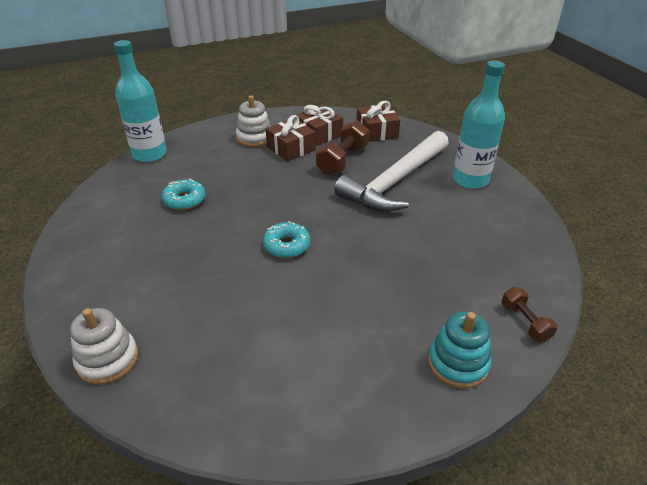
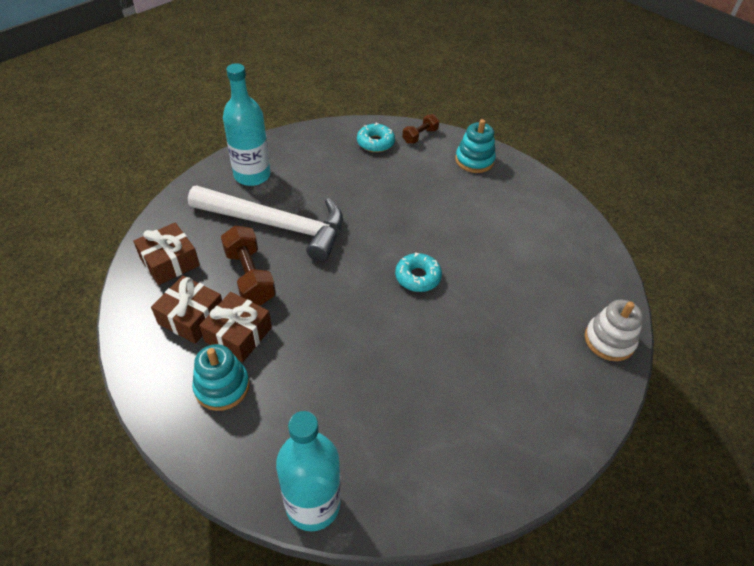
camera: 115 degrees left, 10 degrees up
(184, 200) = (394, 397): turquoise donut -> turquoise donut (375, 143)
(254, 138) = (222, 386): white stacking toy -> turquoise stacking toy
(342, 160) = (250, 276): brown dumbbell -> brown dumbbell turned 60 degrees clockwise

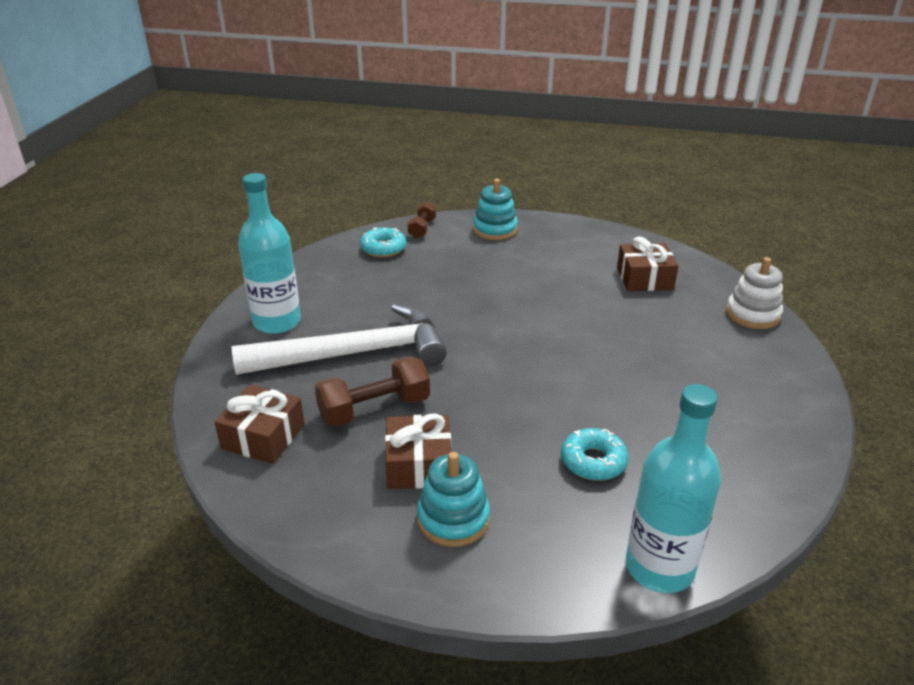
camera: 30 degrees left, 15 degrees down
(191, 317) = (347, 474): brown gift -> brown gift (644, 278)
(250, 276) = (374, 409): brown dumbbell -> brown dumbbell turned 60 degrees counterclockwise
(417, 277) = (545, 337): turquoise donut -> turquoise donut (593, 461)

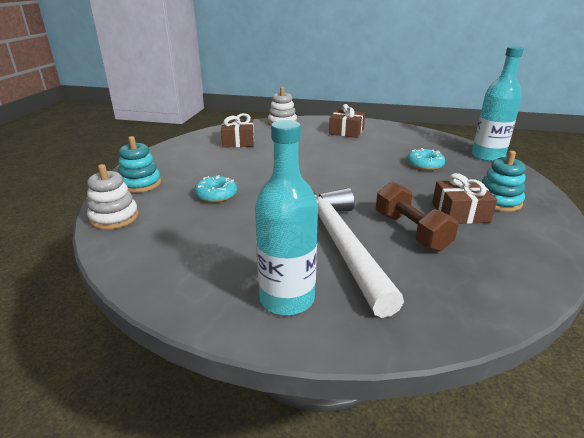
camera: 90 degrees left, 5 degrees down
(263, 436) = (473, 284): brown gift -> brown gift (346, 131)
(383, 248) = (146, 238): turquoise donut -> turquoise donut (216, 195)
(422, 228) = (114, 217): brown dumbbell -> white stacking toy

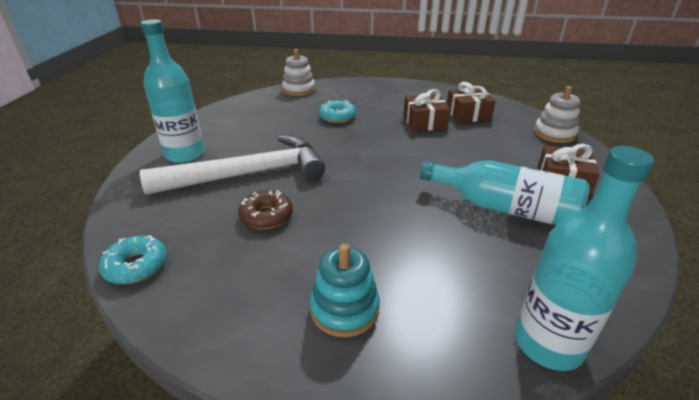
camera: 85 degrees right, 5 degrees up
(140, 184) = (352, 89): turquoise stacking toy -> none
(378, 149) = (504, 208): none -> turquoise bottle
(411, 231) = (266, 216): brown dumbbell -> brown donut
(425, 165) = (462, 248): turquoise donut -> turquoise donut (136, 266)
(460, 212) = (308, 261): brown gift -> brown gift (424, 122)

